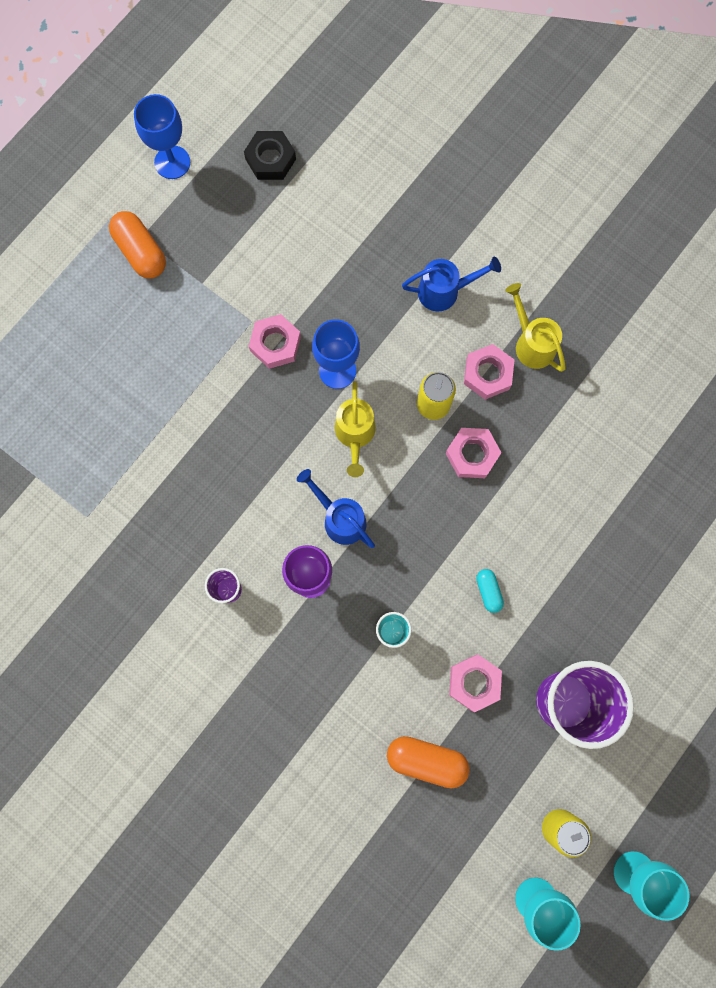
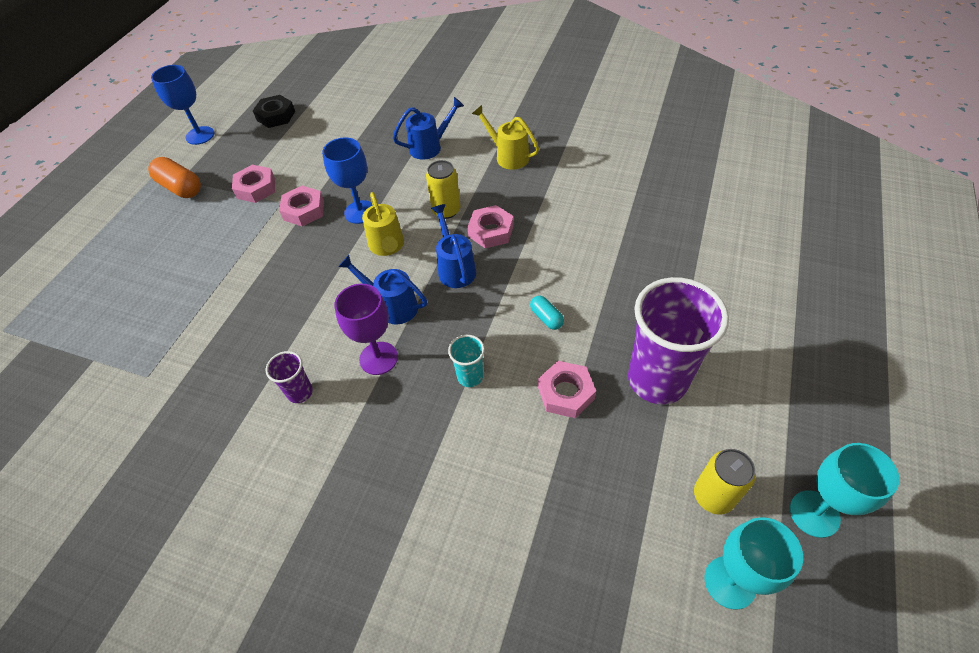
camera: 15 degrees left, 25 degrees down
(418, 492) = (455, 268): none -> blue watering can
(426, 760) = (548, 479): orange capsule -> none
(487, 374) = (482, 181): pink nut -> pink nut (256, 188)

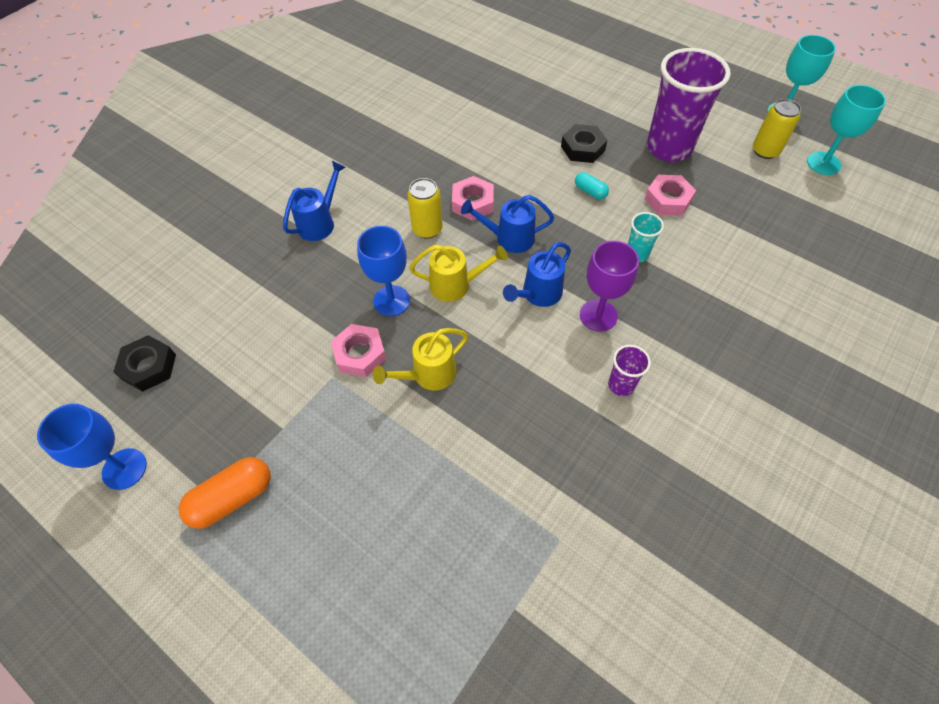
camera: 75 degrees left, 5 degrees up
(256, 188) = (289, 402): pink nut -> none
(430, 147) = (320, 222): blue watering can -> blue watering can turned 45 degrees clockwise
(508, 156) = (374, 166): yellow watering can -> yellow watering can (428, 375)
(546, 318) = (590, 191): turquoise capsule -> turquoise capsule turned 60 degrees clockwise
(611, 297) = (583, 148): none -> black nut

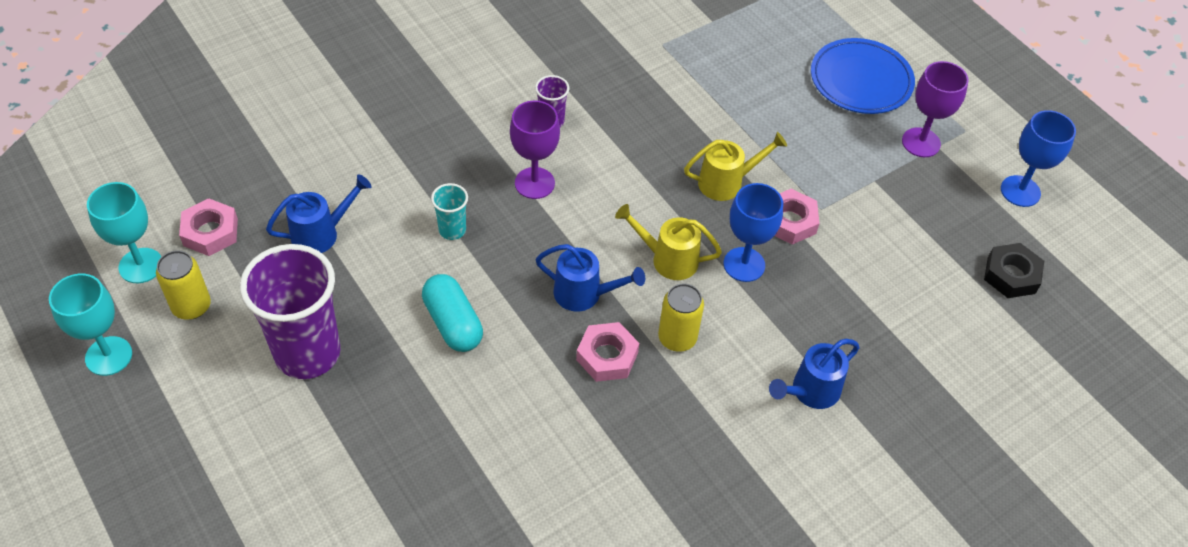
camera: 165 degrees left, 5 degrees down
(232, 498) = (921, 142): orange capsule -> purple goblet
(308, 572) = (861, 80): none -> blue plate
(538, 294) = (584, 222): blue watering can -> blue watering can (322, 233)
(583, 148) = (420, 392): black nut -> none
(590, 191) = (453, 323): turquoise capsule -> turquoise capsule, size x1.81
(668, 200) = (368, 281): pink nut -> pink nut (210, 232)

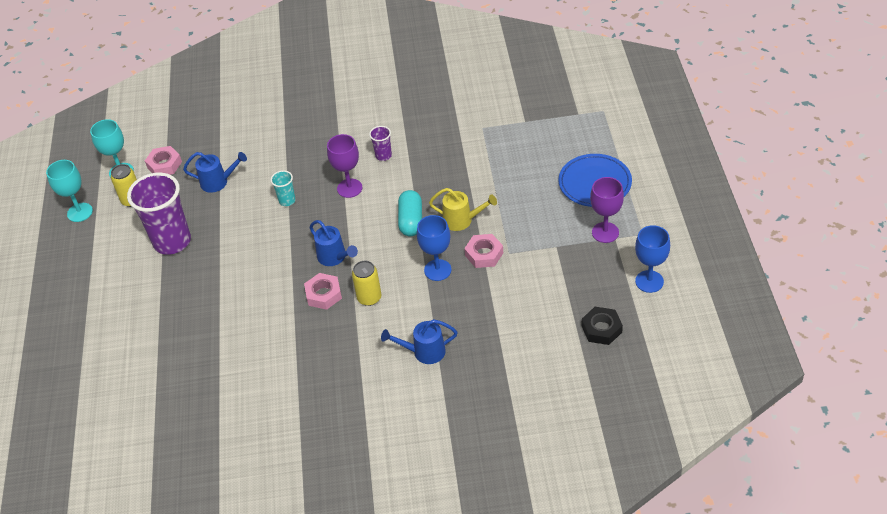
camera: 35 degrees right, 5 degrees down
(453, 323) = (254, 250): turquoise capsule -> turquoise capsule (411, 221)
(667, 259) = (395, 253): yellow watering can -> none

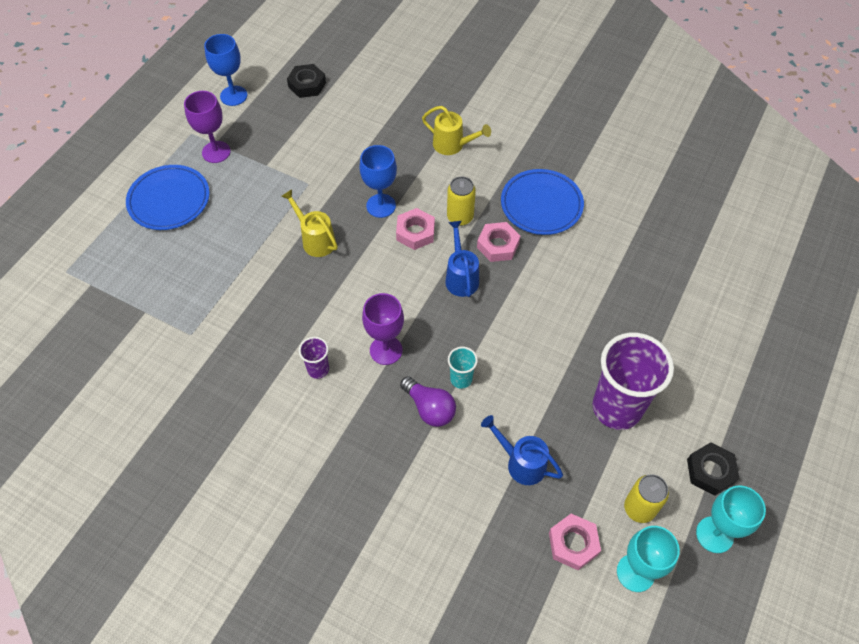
camera: 150 degrees left, 10 degrees up
(94, 241) = (710, 471): none -> black nut
(295, 176) = (429, 408): none -> purple light bulb
(311, 345) = (541, 205): none -> blue plate
(411, 221) = (360, 270): turquoise capsule -> none
(424, 352) = (453, 145): blue watering can -> yellow watering can
(484, 254) = (329, 195): pink nut -> pink nut (415, 232)

